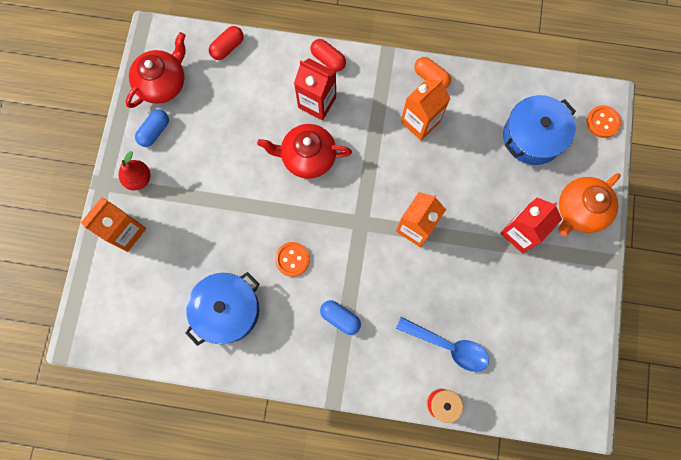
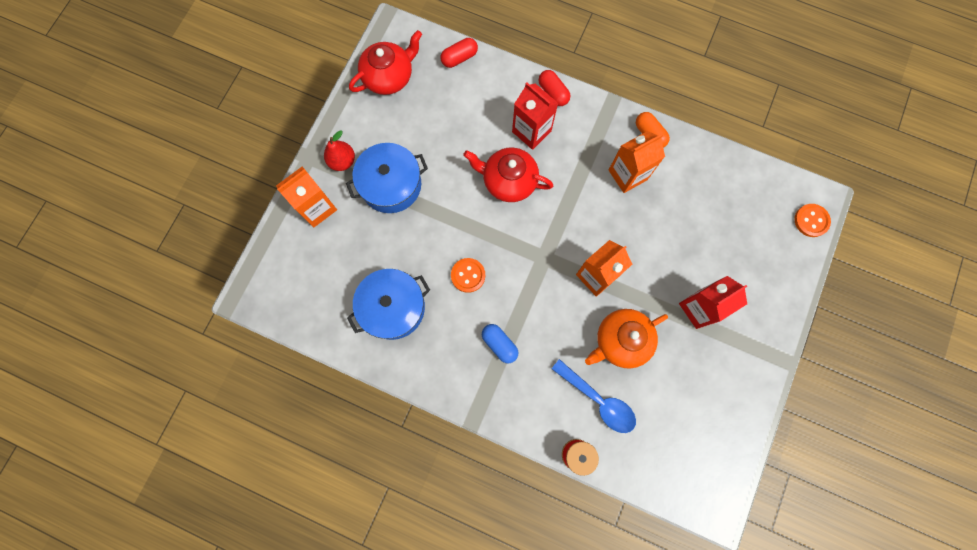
camera: 15 degrees right, 0 degrees up
(155, 131) = (369, 120): blue capsule -> none
(532, 137) = (736, 217): blue pot -> blue pot (391, 185)
(579, 210) = (765, 302): orange teapot -> orange teapot (621, 341)

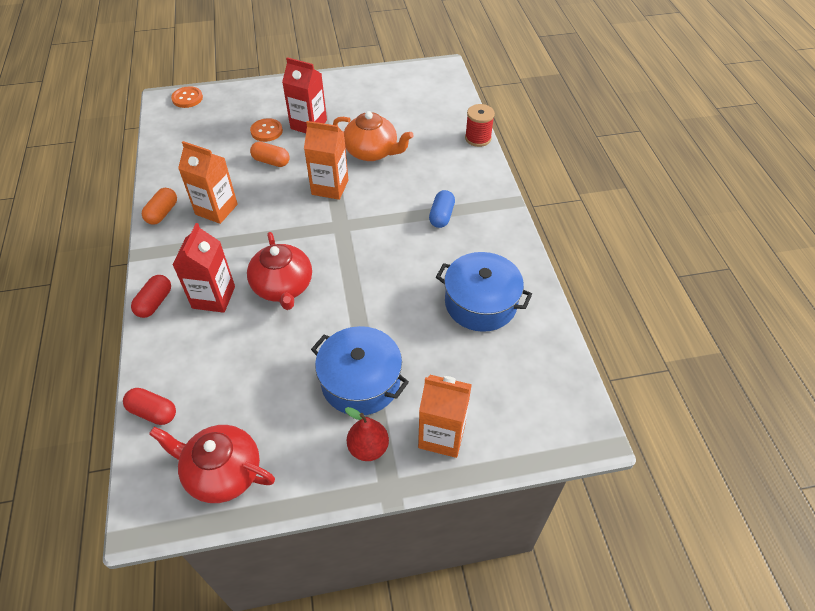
camera: 125 degrees left, 25 degrees down
(468, 275) = (402, 267): orange button -> orange button (266, 131)
(598, 400) = (429, 144): blue spoon -> none
(663, 247) = (271, 161): none -> orange capsule

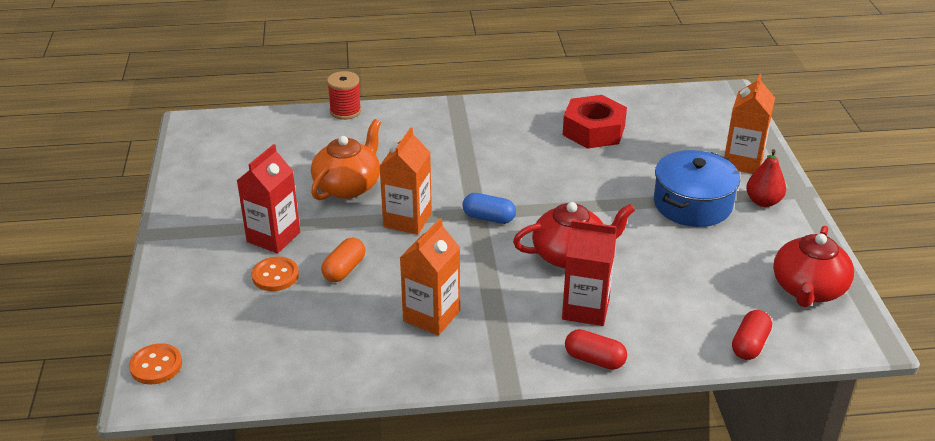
camera: 85 degrees left, 15 degrees down
(162, 213) = (430, 369): orange capsule -> none
(441, 216) = (470, 144): blue capsule -> blue capsule (488, 218)
(480, 303) = (593, 130): blue pot -> red nut

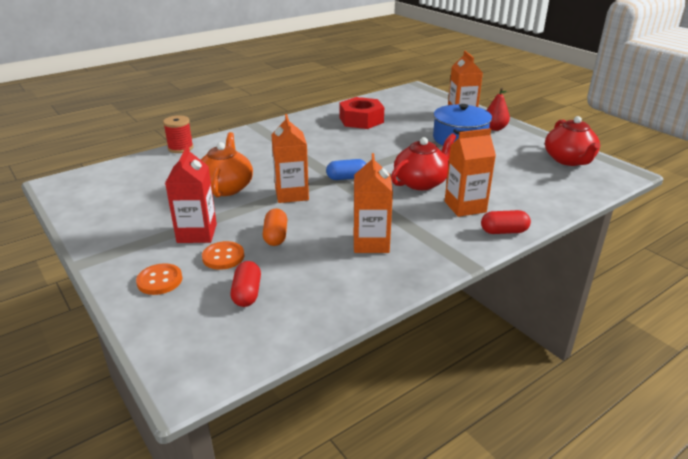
camera: 30 degrees left, 5 degrees down
(156, 365) = (175, 357): orange button -> orange button (160, 280)
(585, 309) = (465, 207): red carton -> orange carton
(749, 345) = (576, 194): red capsule -> red capsule (247, 293)

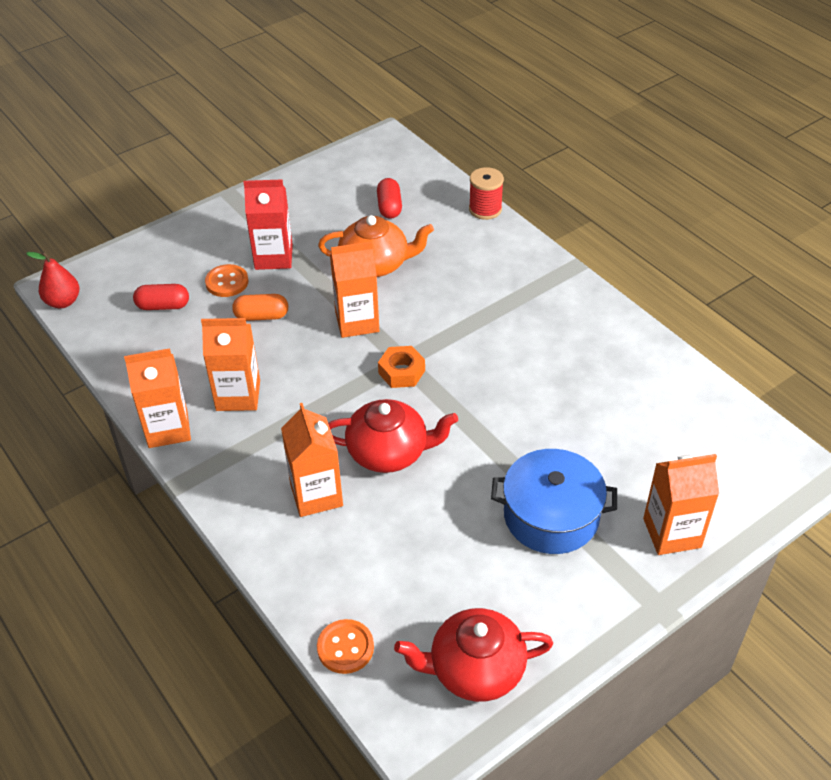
camera: 90 degrees right, 15 degrees up
(160, 280) = (194, 247): orange button -> orange button (345, 647)
(347, 178) = (401, 372): blue capsule -> orange nut
(361, 120) = (615, 386): red nut -> none
(412, 276) = (168, 429): none -> orange carton
(421, 182) = (389, 452): red teapot -> red teapot turned 45 degrees counterclockwise
(494, 128) = (608, 577): red pear -> red pear (63, 302)
(504, 231) = (249, 529): red capsule -> red capsule (389, 207)

